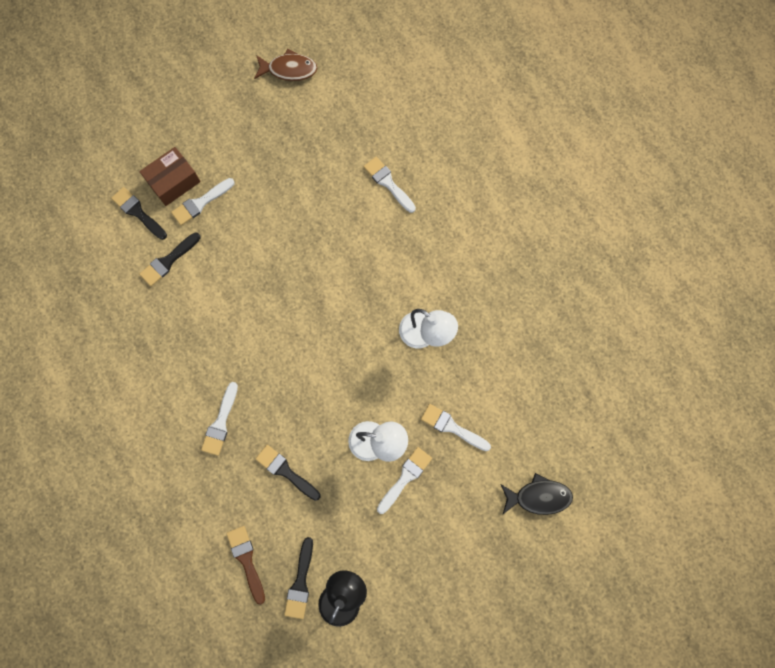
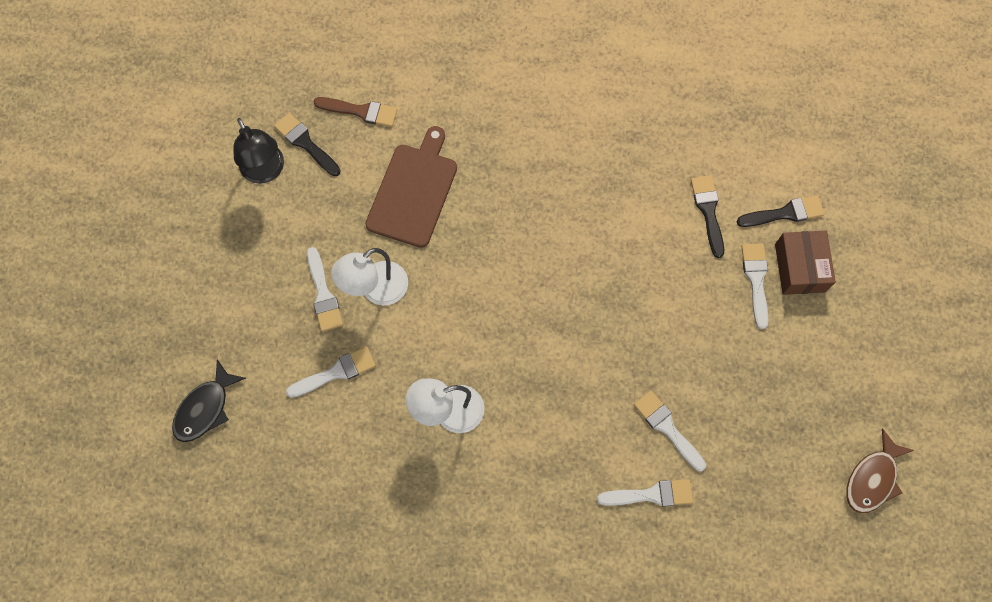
camera: 125 degrees right, 5 degrees down
(220, 423) = (503, 163): white brush -> white brush (667, 428)
(285, 471) = (413, 191): black brush -> brown cutting board

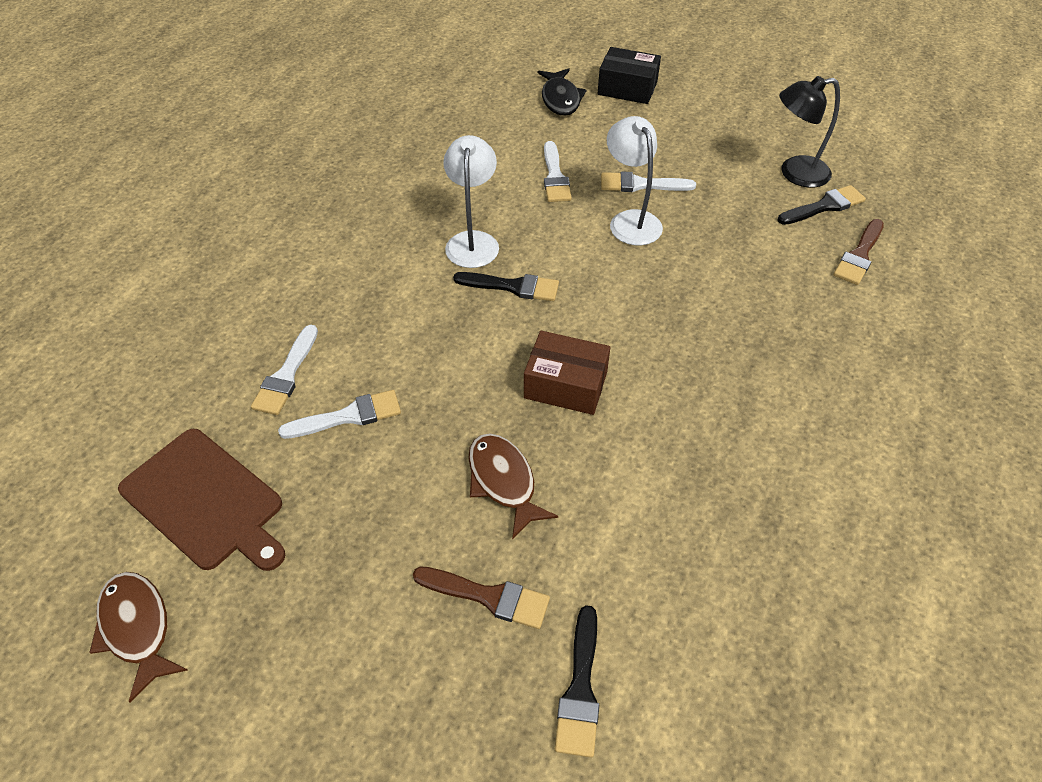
camera: 110 degrees right, 20 degrees down
(167, 347) = (627, 88): none -> black box
(205, 408) = (560, 99): black fish -> black fish turned 150 degrees counterclockwise
(413, 191) = (741, 274): brown cutting board -> brown cutting board (206, 501)
(674, 300) = (503, 481): none -> brown fish
(708, 211) = (619, 575): black brush -> black brush (512, 286)
(756, 280) = (488, 597): white brush -> brown brush
(799, 268) = (481, 670): brown box -> brown box (565, 385)

